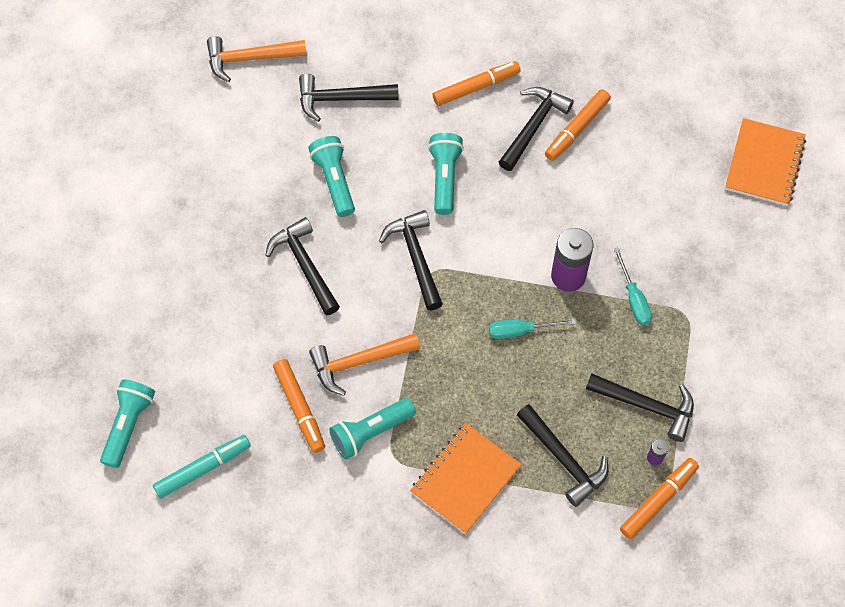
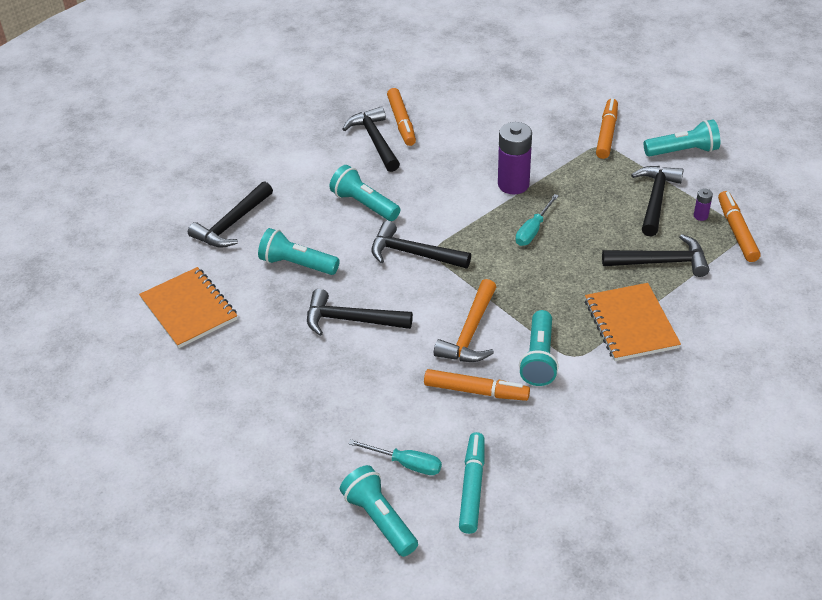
camera: 50 degrees left, 20 degrees down
(249, 59) = (132, 256): orange hammer -> none
(476, 87) = (310, 151): orange marker -> orange marker (606, 133)
(633, 299) = (564, 163): turquoise screwdriver -> turquoise screwdriver (406, 464)
(647, 406) = (655, 199): black hammer -> black hammer turned 45 degrees counterclockwise
(738, 390) = (683, 151): none -> turquoise flashlight
(764, 163) = (523, 57): orange notebook -> orange notebook (189, 309)

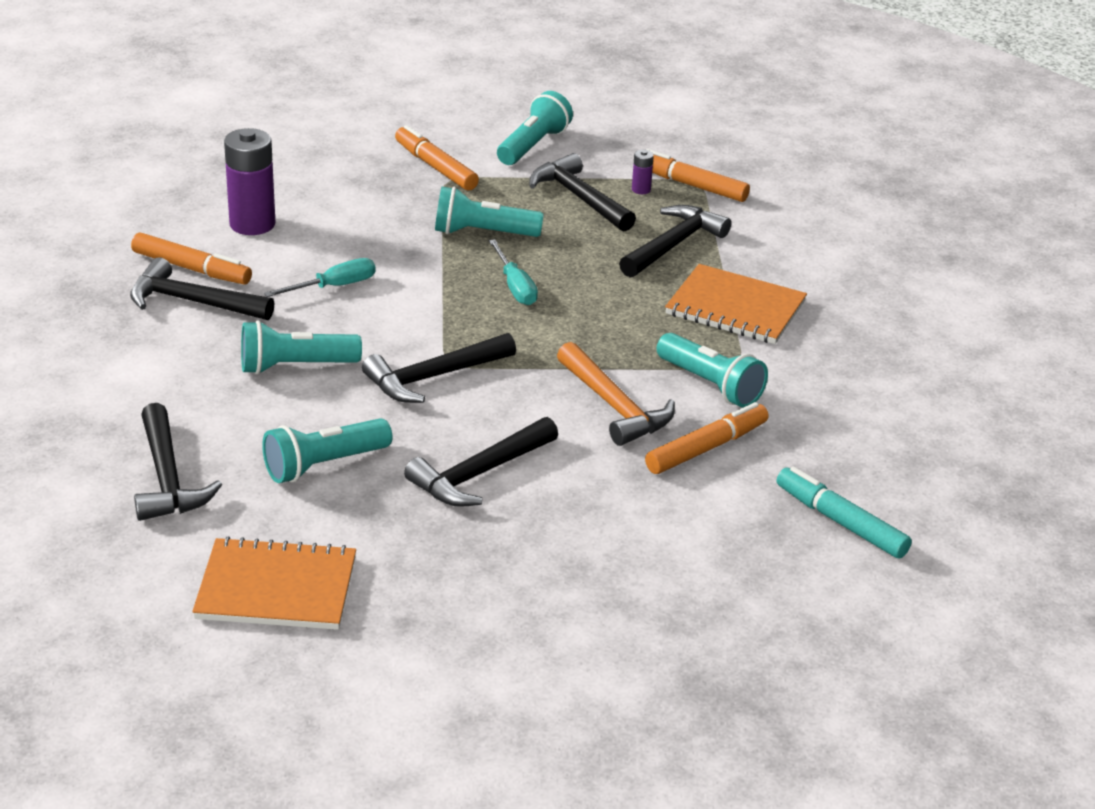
camera: 55 degrees left, 10 degrees down
(379, 519) = (815, 608): turquoise flashlight -> turquoise flashlight (483, 233)
(406, 464) = (755, 549): turquoise screwdriver -> turquoise screwdriver (334, 286)
(513, 184) = (423, 259): purple battery -> purple battery (252, 224)

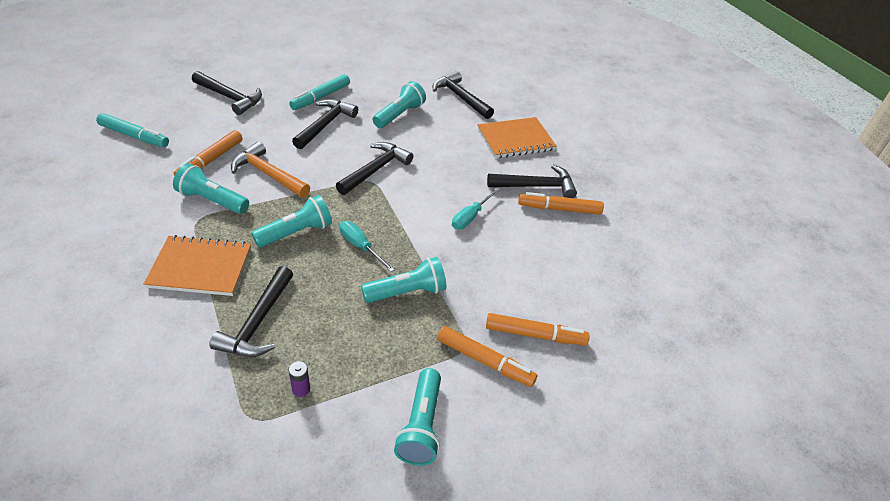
camera: 155 degrees right, 10 degrees up
(252, 224) = (560, 255): purple battery -> none
(276, 588) = (383, 68): orange notebook -> orange notebook (515, 139)
(295, 366) = (450, 160): turquoise flashlight -> turquoise flashlight (296, 232)
(460, 537) = (321, 97): none -> turquoise marker
(579, 198) = (351, 359): black hammer -> black hammer (230, 97)
(691, 185) = (255, 413): orange marker -> orange marker (535, 335)

